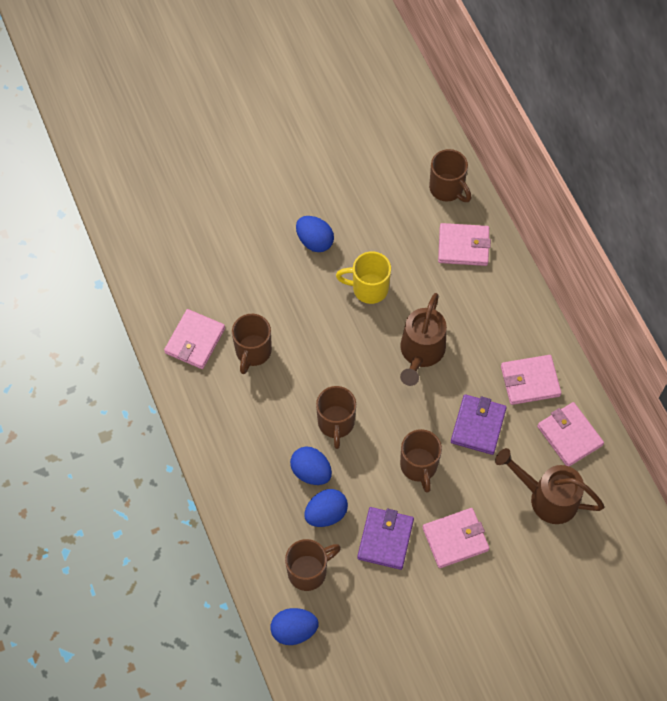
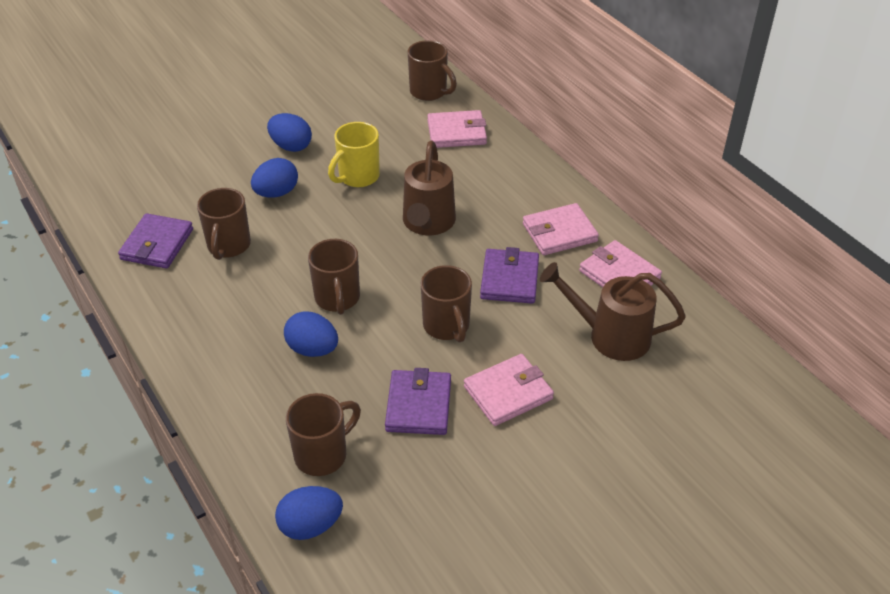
camera: 10 degrees left, 20 degrees down
(195, 341) = (157, 244): pink wallet -> purple wallet
(326, 513) = (337, 389): blue egg -> blue egg (276, 193)
(368, 288) = (357, 177): yellow mug -> yellow mug turned 45 degrees counterclockwise

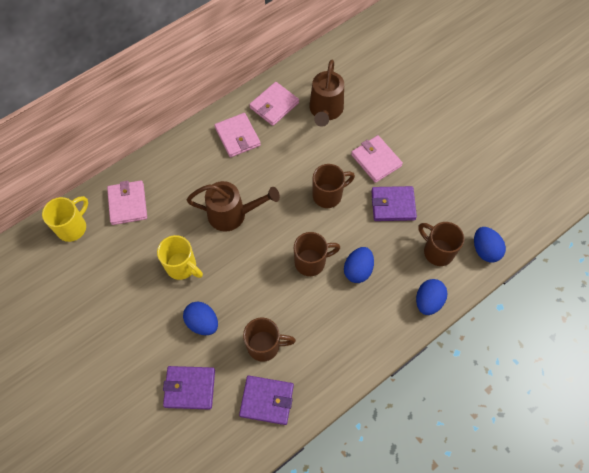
camera: 95 degrees left, 20 degrees up
(291, 146) = (143, 322): blue egg -> blue egg (428, 301)
(429, 92) = (73, 227): brown mug -> yellow mug
(509, 279) = (283, 163): purple wallet -> purple wallet (190, 388)

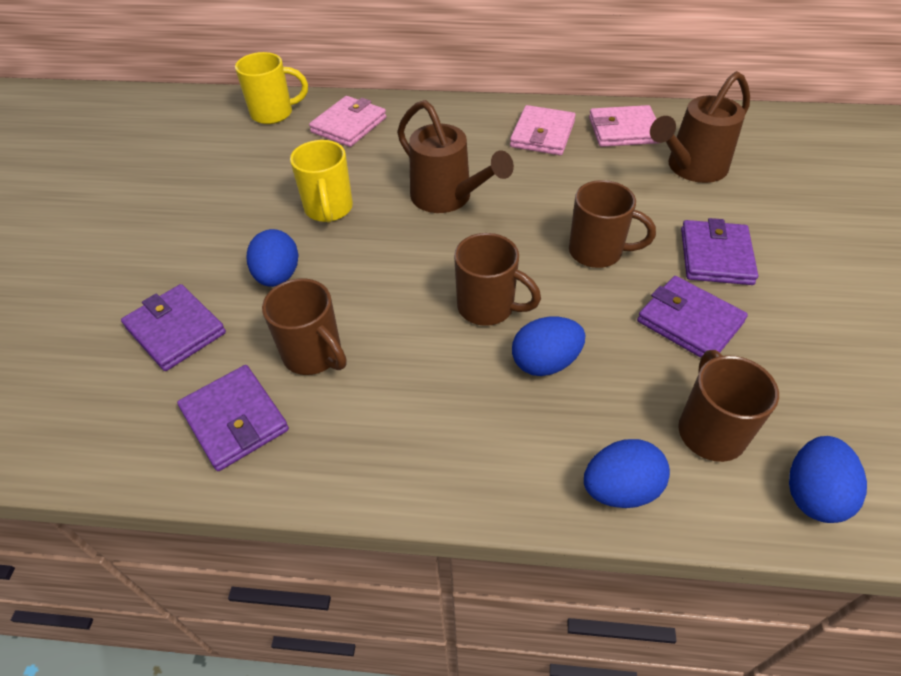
camera: 45 degrees right, 15 degrees down
(376, 160) = (715, 256): pink wallet -> purple wallet

